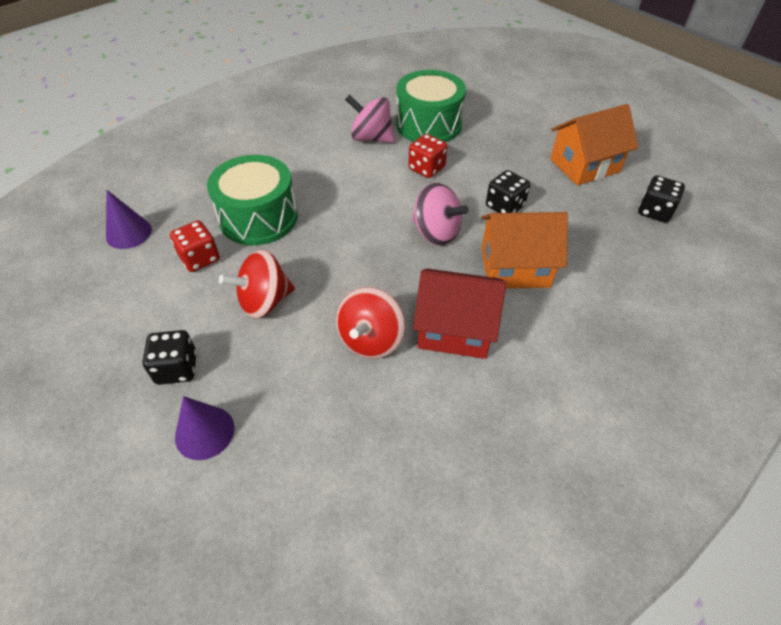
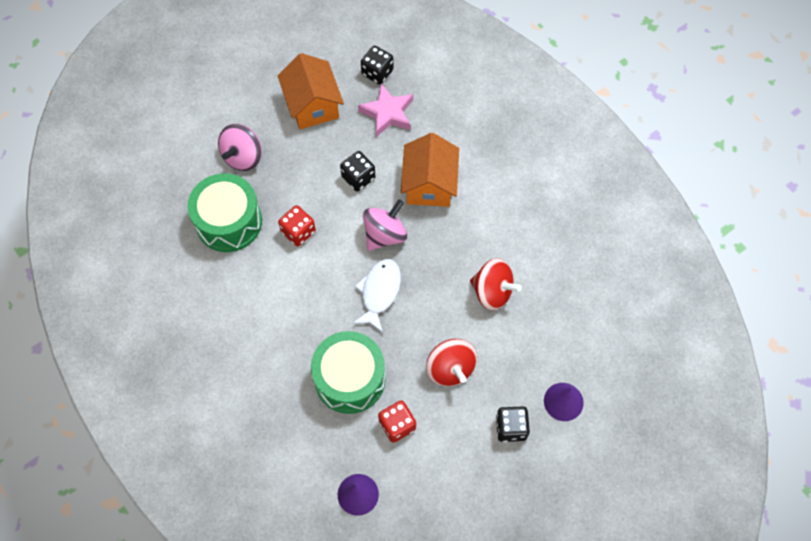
camera: 85 degrees left, 15 degrees up
(362, 233) = (379, 292): none -> white fish
(371, 138) = (242, 276): pink spinning top -> pink spinning top (243, 157)
(454, 329) = (486, 235): red house -> none
(601, 224) = (387, 113): none -> pink star

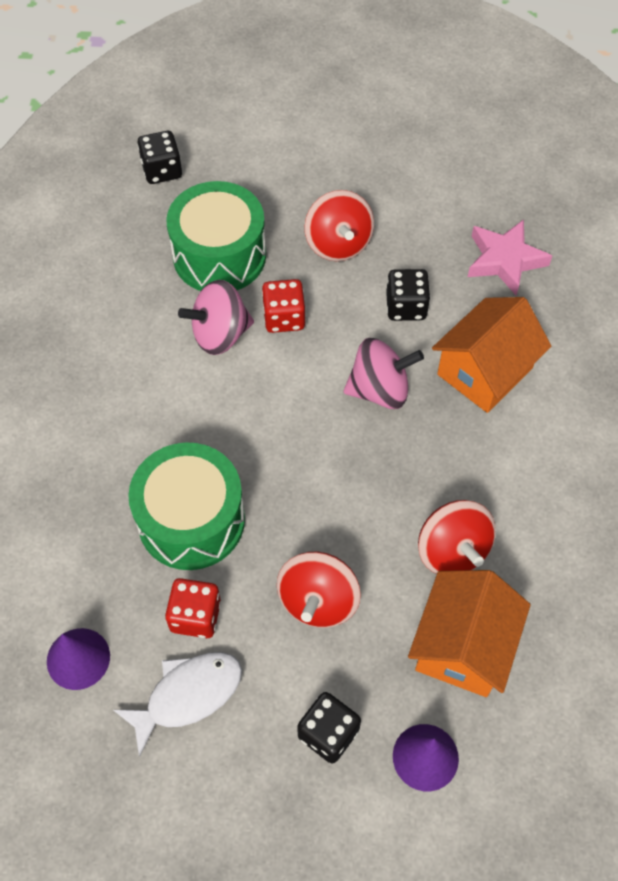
camera: 40 degrees right, 5 degrees down
(243, 157) = (297, 200): pink spinning top -> pink spinning top (220, 334)
(290, 167) = (338, 244): none -> red spinning top
(312, 105) = (424, 196): orange house -> orange house (463, 646)
(377, 72) = (532, 209): black dice -> black dice (162, 170)
(379, 292) = (314, 449): white fish -> white fish (188, 695)

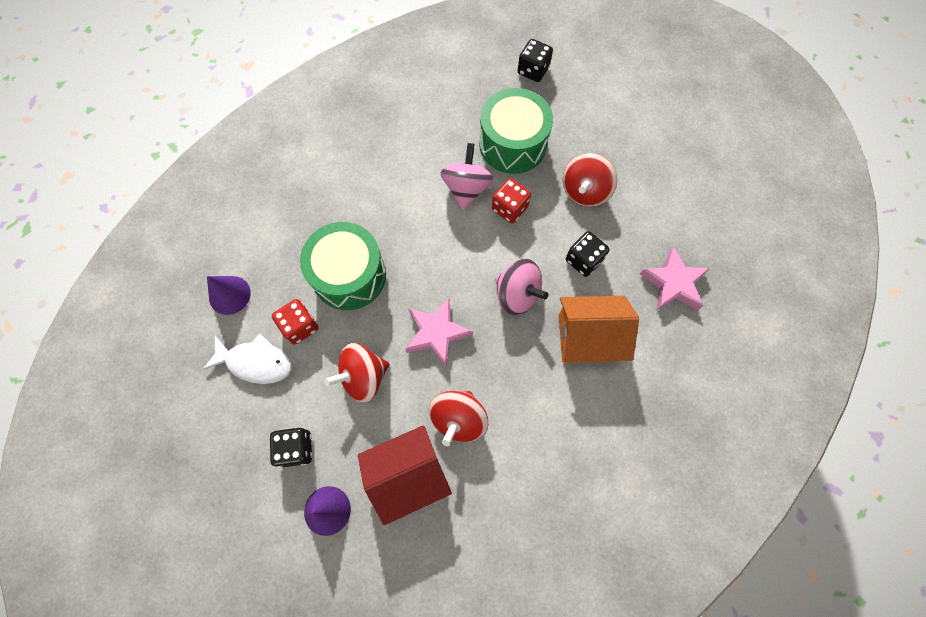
camera: 45 degrees right, 10 degrees up
(220, 334) = (466, 188): pink spinning top -> pink spinning top turned 75 degrees clockwise
(344, 493) = (436, 333): none -> pink star
(463, 646) = (408, 474): orange house -> red house

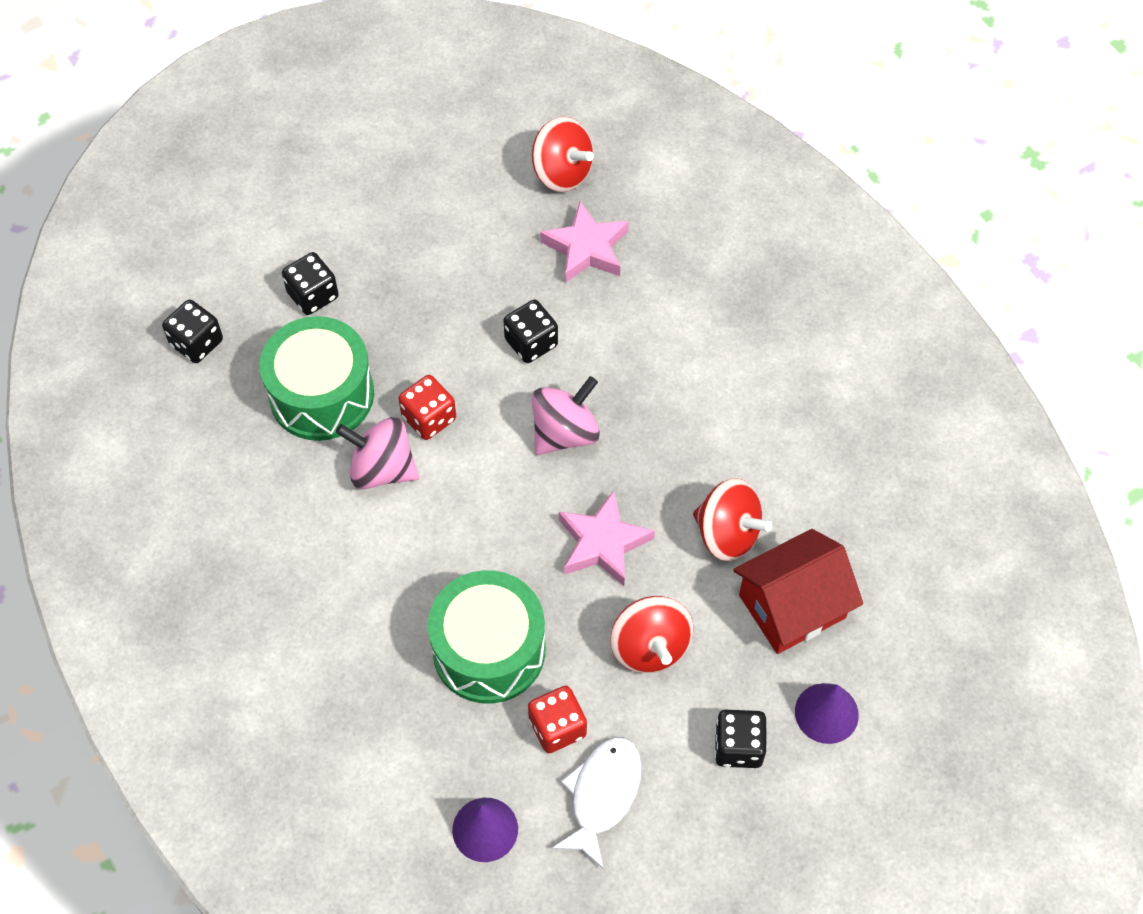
camera: 80 degrees left, 10 degrees down
(408, 474) = (792, 606): red house -> red house turned 75 degrees clockwise
(584, 123) = (313, 295): none -> black dice
(585, 191) = (425, 319): red spinning top -> red spinning top (562, 173)
(587, 337) = (642, 361): orange house -> none

